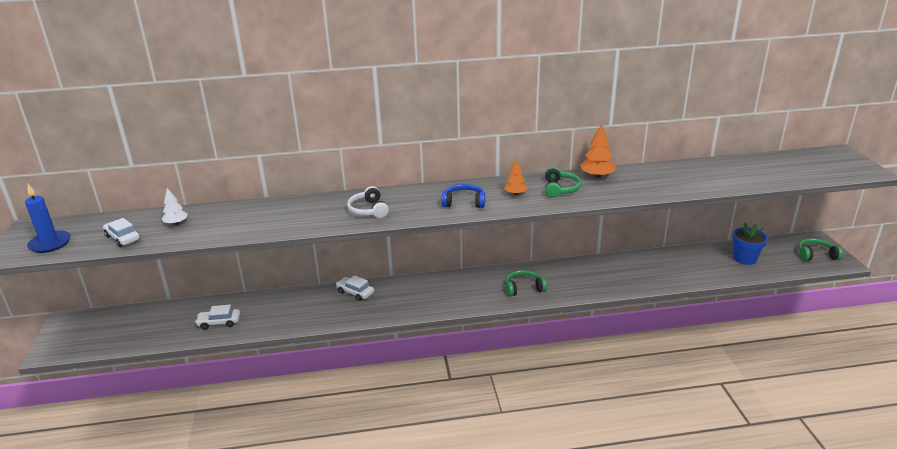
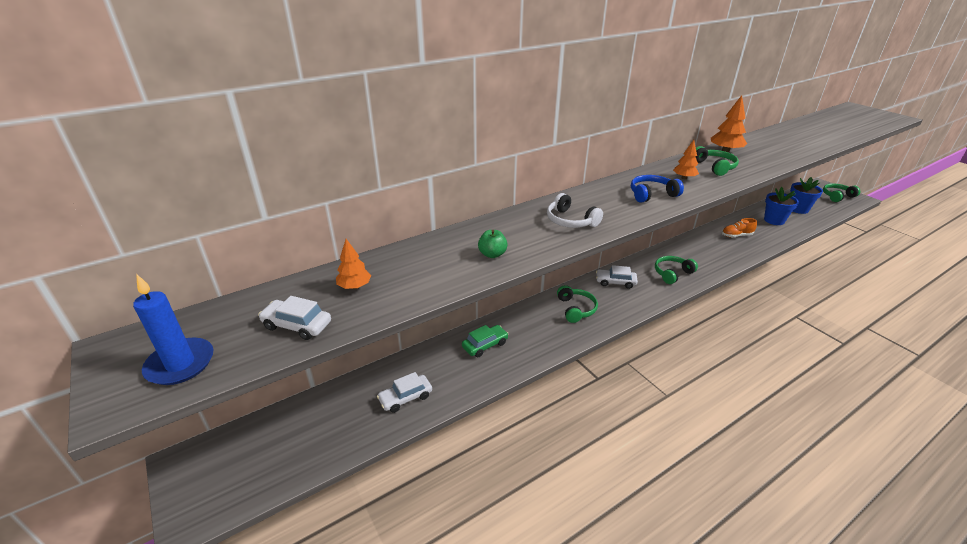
camera: 25 degrees left, 5 degrees up
(176, 223) = (354, 286): white tree -> orange tree
(282, 222) = (492, 254): none -> green apple
(306, 303) = (485, 345): none -> green car
(355, 292) = (525, 318): white car -> white car (615, 282)
(404, 296) = (576, 309): none -> green headphones
(635, 270) = (736, 235): none -> orange shoe
(698, 264) = (774, 220): none -> blue flower pot

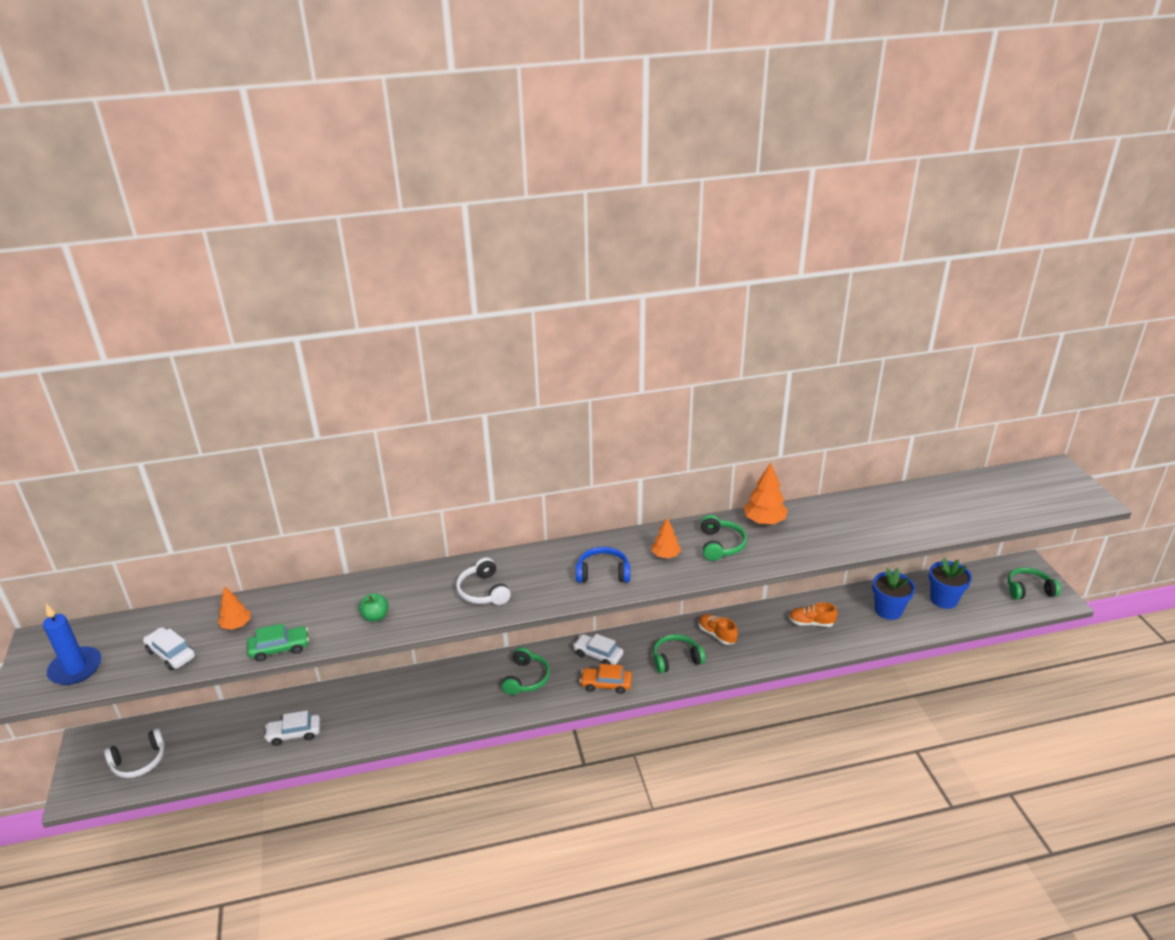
camera: 20 degrees right, 0 degrees up
(253, 465) = (139, 761): none -> white headphones
(485, 345) = (402, 697): green car -> green car (279, 648)
(638, 300) = (606, 684): none -> orange car
(684, 254) = (716, 634): none -> orange shoe

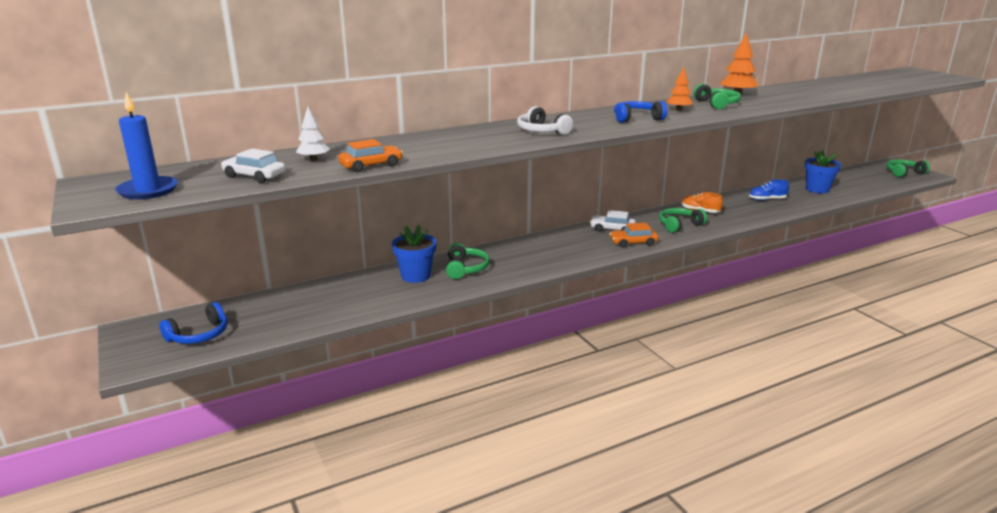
camera: 15 degrees left, 10 degrees down
(139, 761) = (199, 335): white headphones -> blue headphones
(236, 625) = (313, 159): orange tree -> white tree
(279, 648) = (371, 166): green car -> orange car
(294, 733) = (360, 299): white car -> none
(375, 616) = (453, 147): green apple -> none
(526, 678) = (561, 247): green headphones -> green headphones (465, 268)
(811, 623) = (767, 199): orange shoe -> blue shoe
(943, 599) = (851, 181): blue flower pot -> blue flower pot (416, 276)

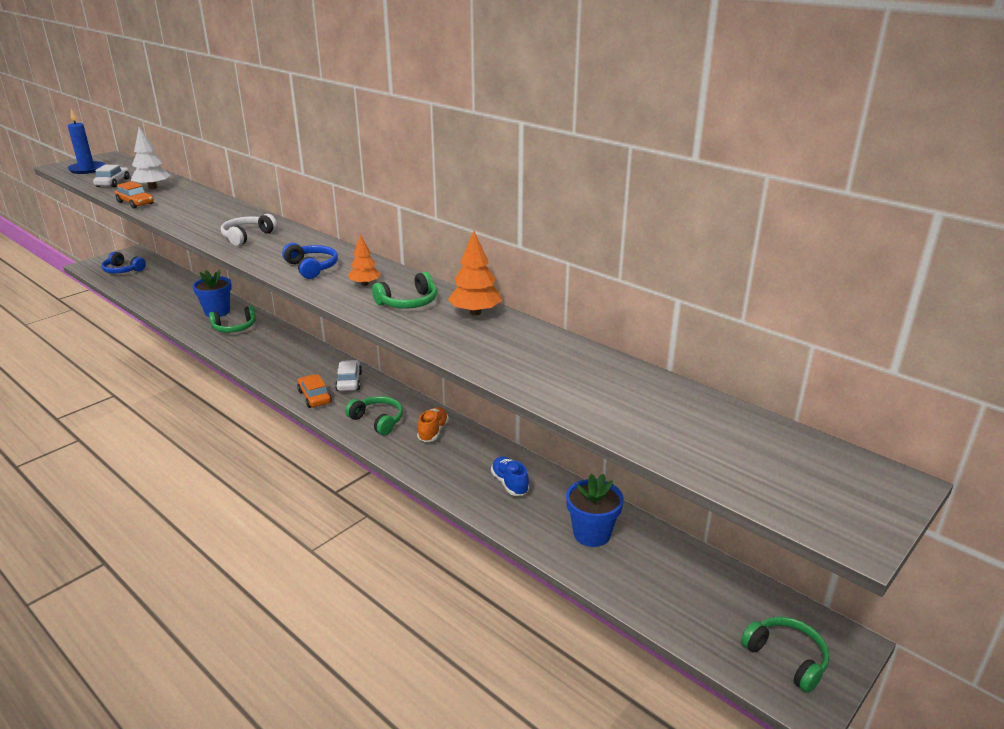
camera: 70 degrees right, 5 degrees up
(313, 159) = (152, 188): white tree -> white tree, size x1.54

